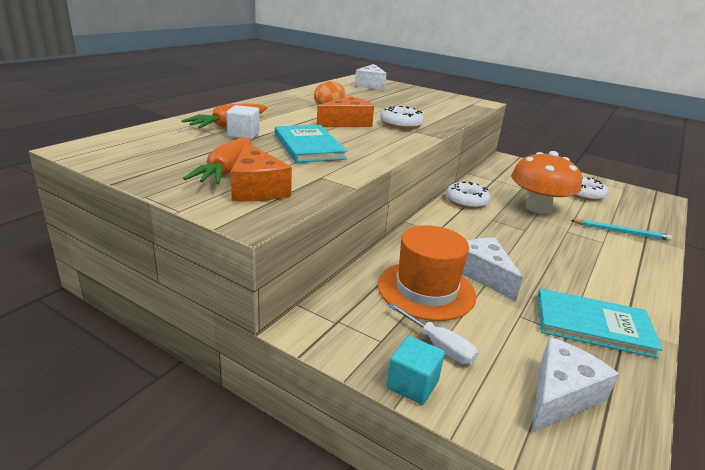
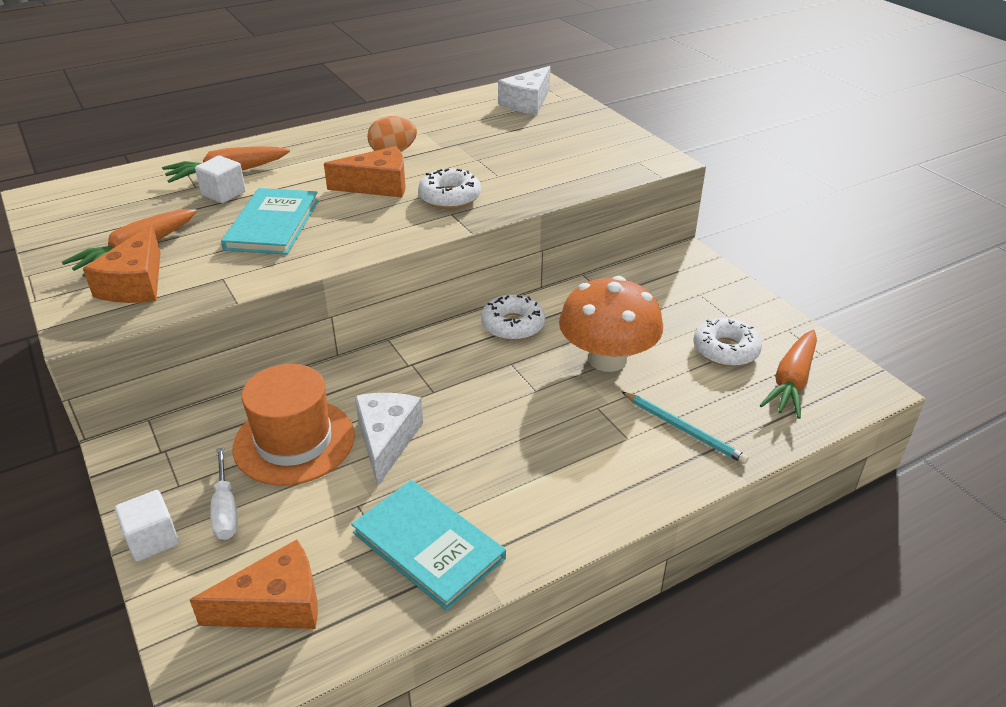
camera: 30 degrees right, 10 degrees up
(412, 384) = (152, 539): turquoise cube -> white cube
(560, 395) = (276, 605): white cheese -> orange cheese
(631, 202) = (791, 382): none -> orange carrot

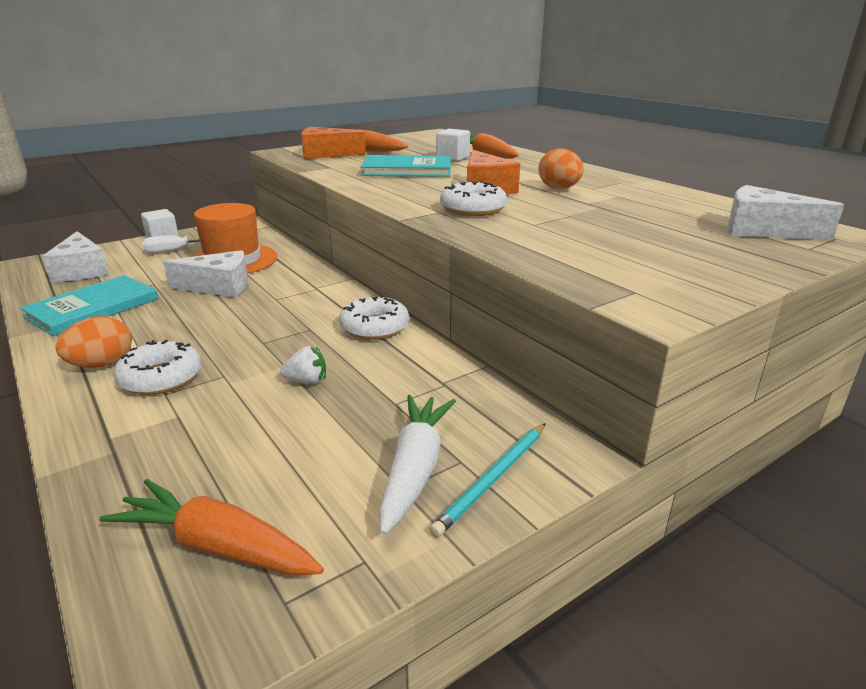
camera: 85 degrees right, 10 degrees down
(276, 605) = (81, 270): orange cheese -> white cheese
(575, 494) = (102, 364): none -> orange egg
(607, 359) = (307, 381): orange mushroom -> white strawberry
(684, 429) = (158, 432): turquoise pencil -> turquoise pencil (493, 479)
(709, 310) = (415, 468): none -> white carrot
(725, 350) = (312, 478): white donut -> white donut (161, 378)

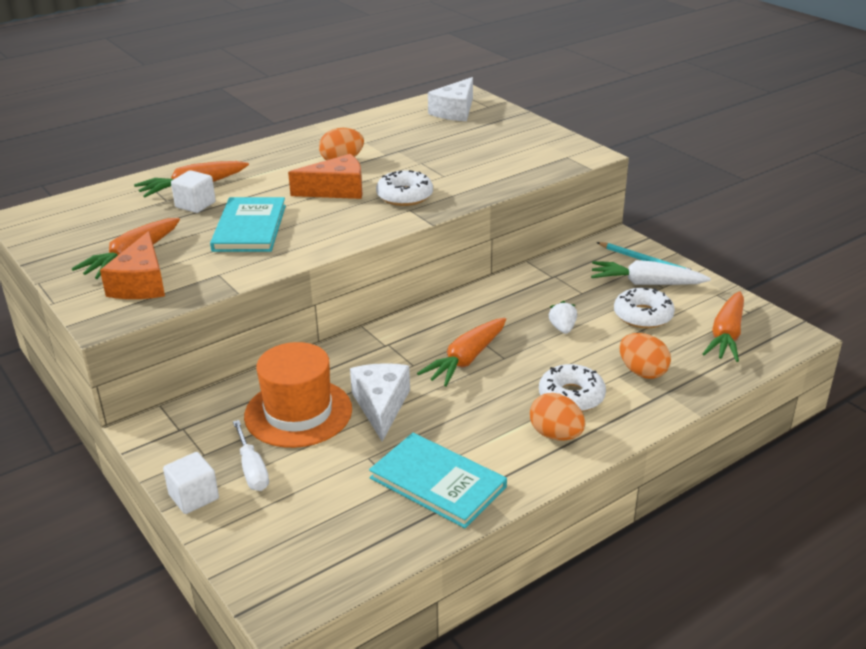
camera: 90 degrees left, 5 degrees up
(81, 270) = (317, 536): white cheese -> none
(172, 436) = (642, 372): none -> orange egg
(269, 322) = (466, 360): none -> orange carrot
(374, 327) = (472, 307): white donut -> white donut (643, 315)

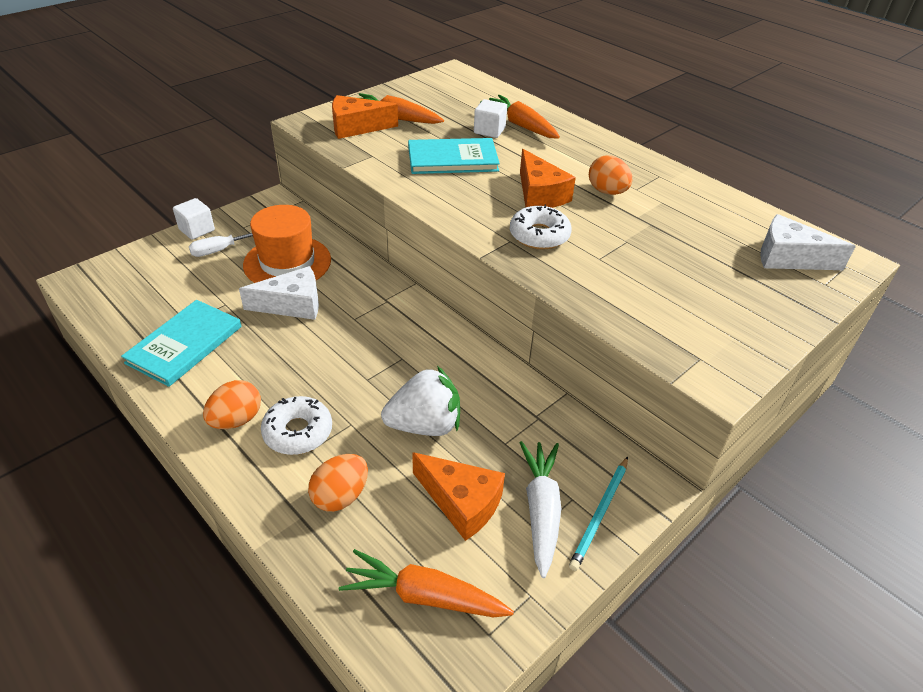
camera: 80 degrees right, 10 degrees up
(466, 360) = (362, 352): orange carrot -> none
(562, 328) = (425, 425): white strawberry -> white strawberry, size x2.05
(643, 315) = (461, 502): white donut -> orange cheese

